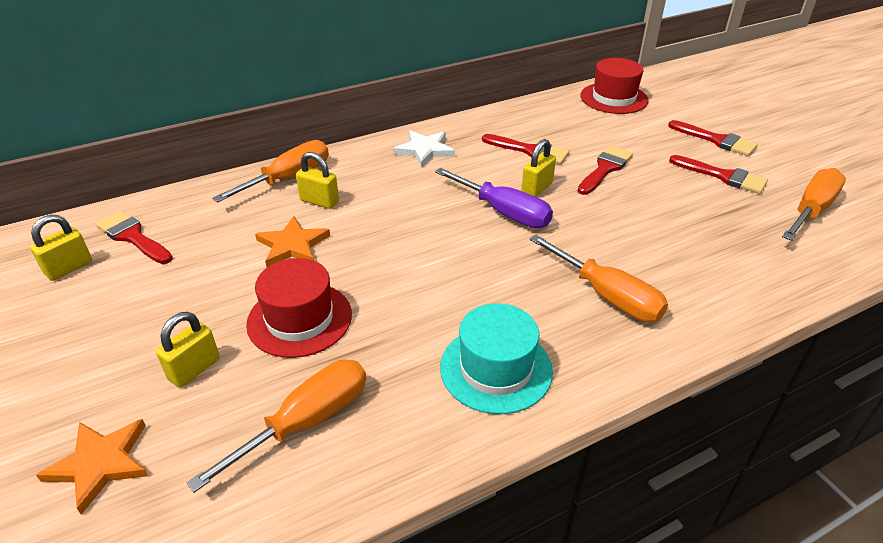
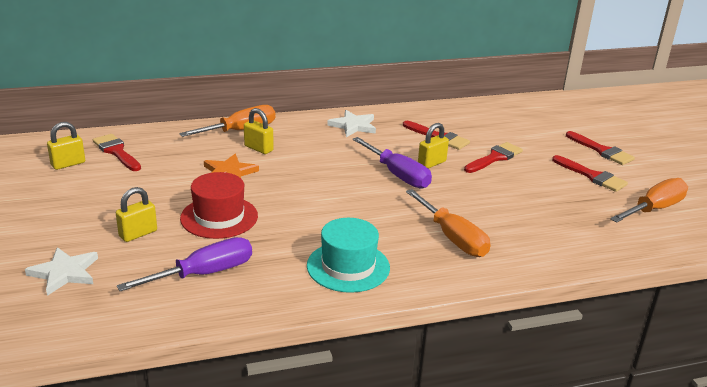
camera: 10 degrees right, 10 degrees down
(100, 463) = (65, 273): orange star -> white star
(306, 422) = (204, 274): orange screwdriver -> purple screwdriver
(614, 98) = (529, 109): red hat -> none

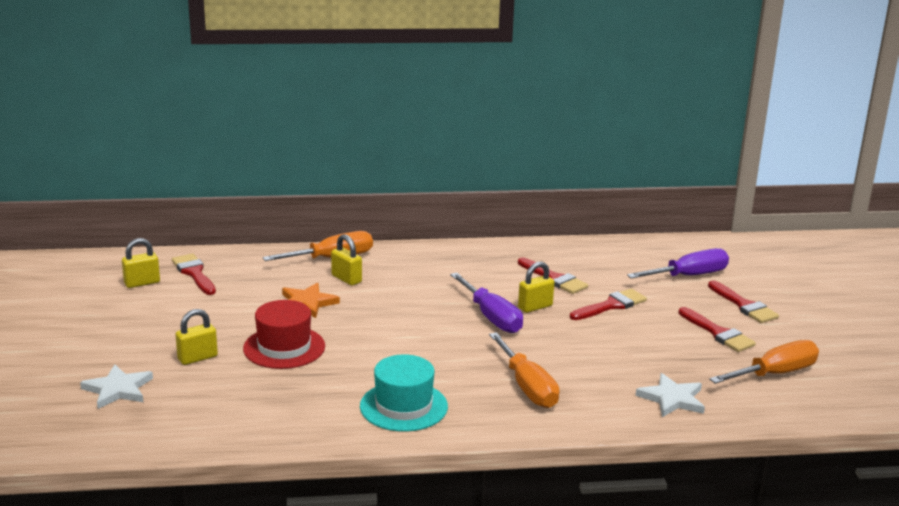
camera: 10 degrees right, 5 degrees down
(204, 274) = (254, 401): purple screwdriver -> purple screwdriver (689, 276)
(353, 126) = (460, 260): white star -> white star (672, 399)

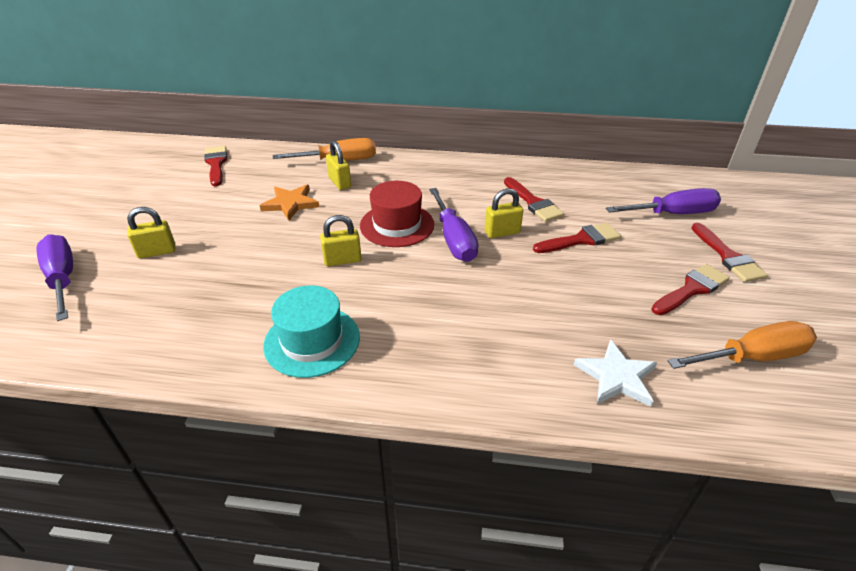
camera: 15 degrees right, 15 degrees up
(118, 389) = (63, 278): white star -> purple screwdriver
(142, 283) = (168, 169): yellow padlock -> yellow padlock (342, 260)
(284, 347) = (240, 250): red hat -> red hat (397, 225)
(527, 387) = (454, 334): orange screwdriver -> none
(718, 333) = (691, 289): red brush -> red brush turned 105 degrees counterclockwise

